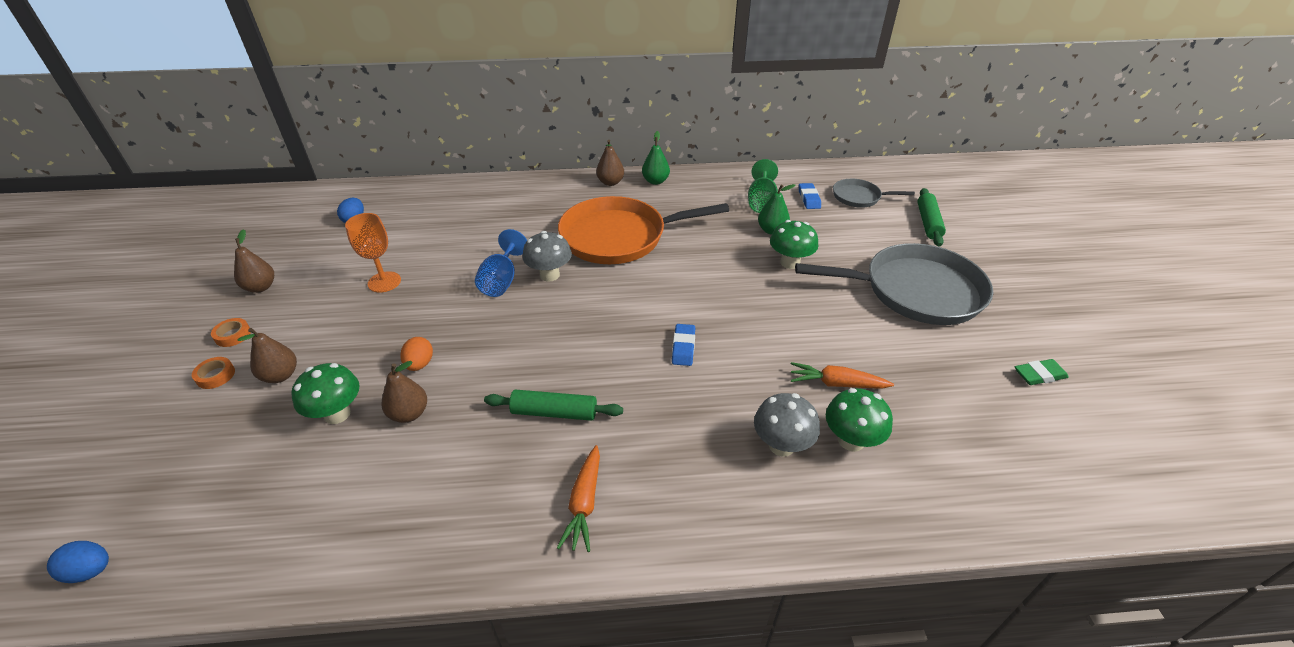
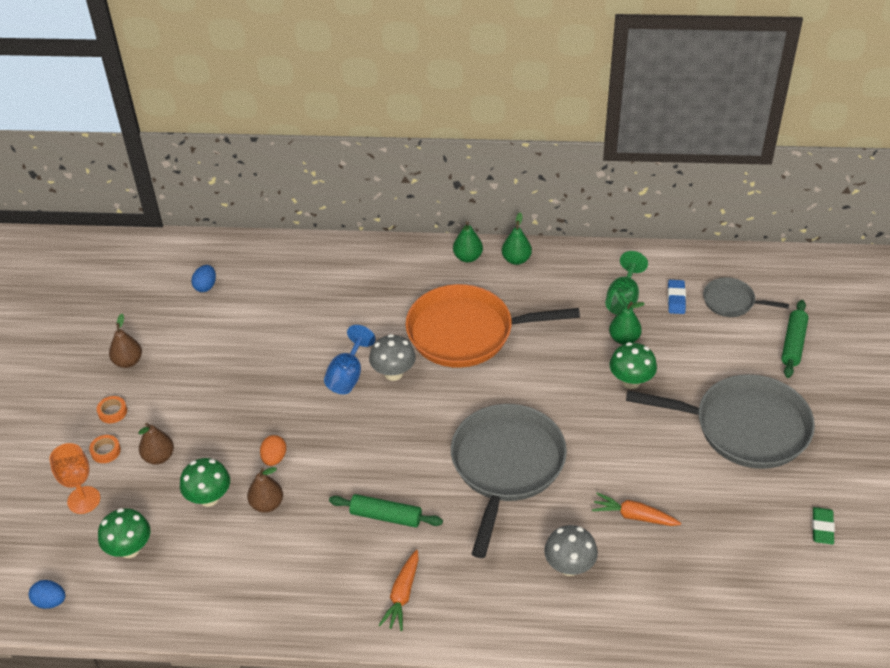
camera: 10 degrees right, 5 degrees up
(384, 282) = (239, 366): orange goblet -> orange goblet (84, 500)
(610, 182) = (467, 257): brown pear -> green pear
(683, 347) = (506, 465): blue eraser -> grey pan
(851, 440) = (629, 569): green mushroom -> green mushroom (129, 549)
(1039, 375) = (822, 528): green eraser -> green eraser turned 75 degrees counterclockwise

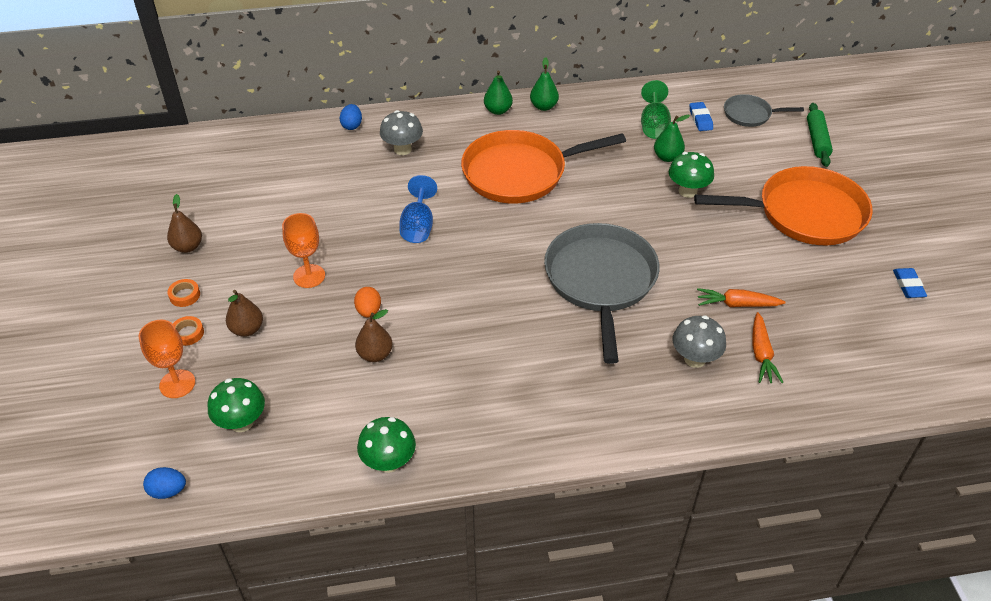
camera: 15 degrees left, 0 degrees up
(205, 286) = (249, 169): blue egg -> blue egg (352, 125)
(209, 498) = (312, 359): green mushroom -> green mushroom (389, 462)
(230, 411) = (309, 276): none -> orange goblet
(386, 516) = (500, 345): green rolling pin -> none
(393, 373) = (462, 217): grey mushroom -> grey mushroom (402, 149)
(402, 595) = (542, 415): orange carrot -> orange carrot (761, 354)
(745, 427) = (805, 213): grey pan -> orange pan
(822, 528) = (908, 285): green eraser -> blue eraser

